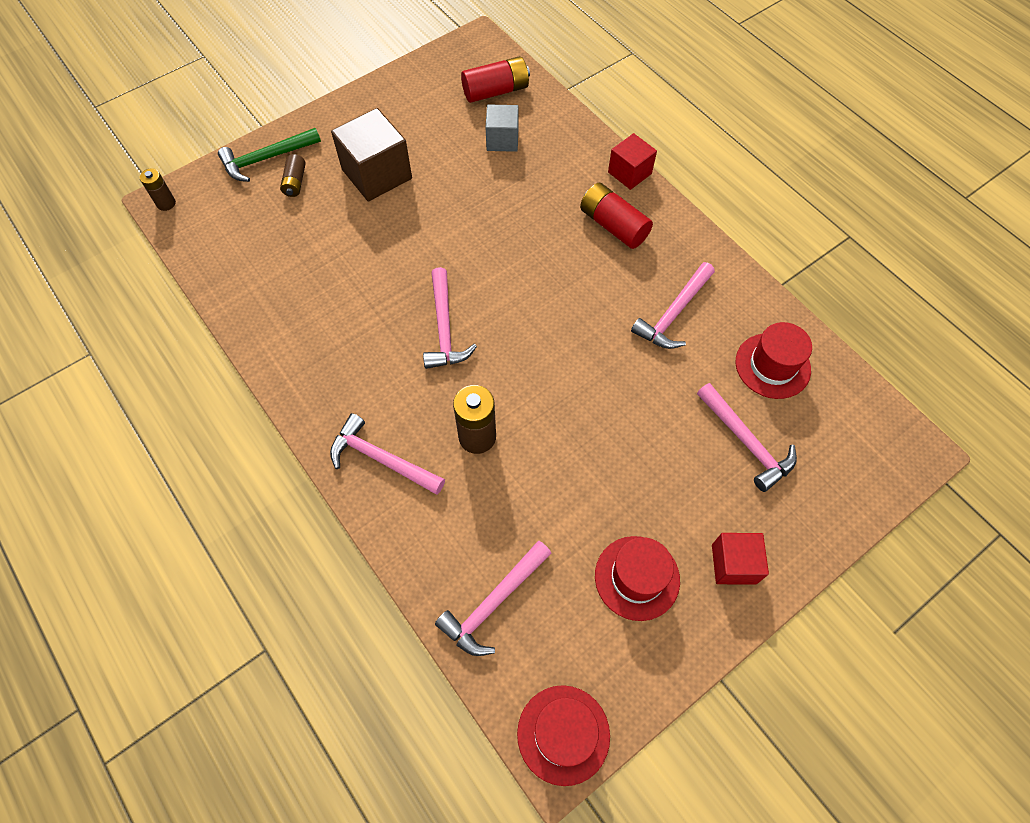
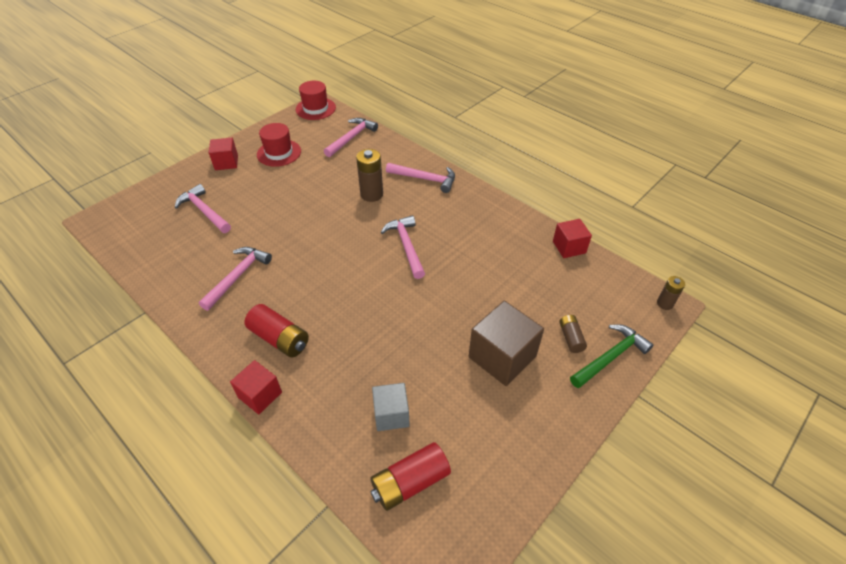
camera: 170 degrees right, 15 degrees down
(227, 293) = (569, 247): none -> red cube
(772, 366) = (172, 253): red hat -> none

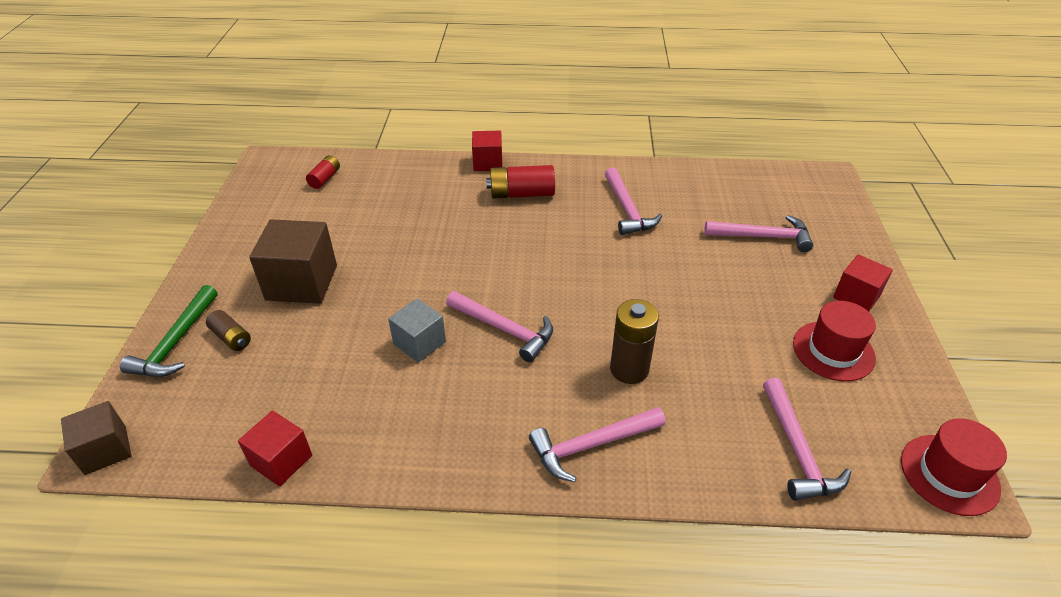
camera: 140 degrees right, 5 degrees down
(391, 414) = (373, 200): grey cube -> grey cube (419, 343)
(410, 482) = (325, 178): red battery -> red battery, size x0.59
(665, 303) = (105, 450): brown battery -> brown cube

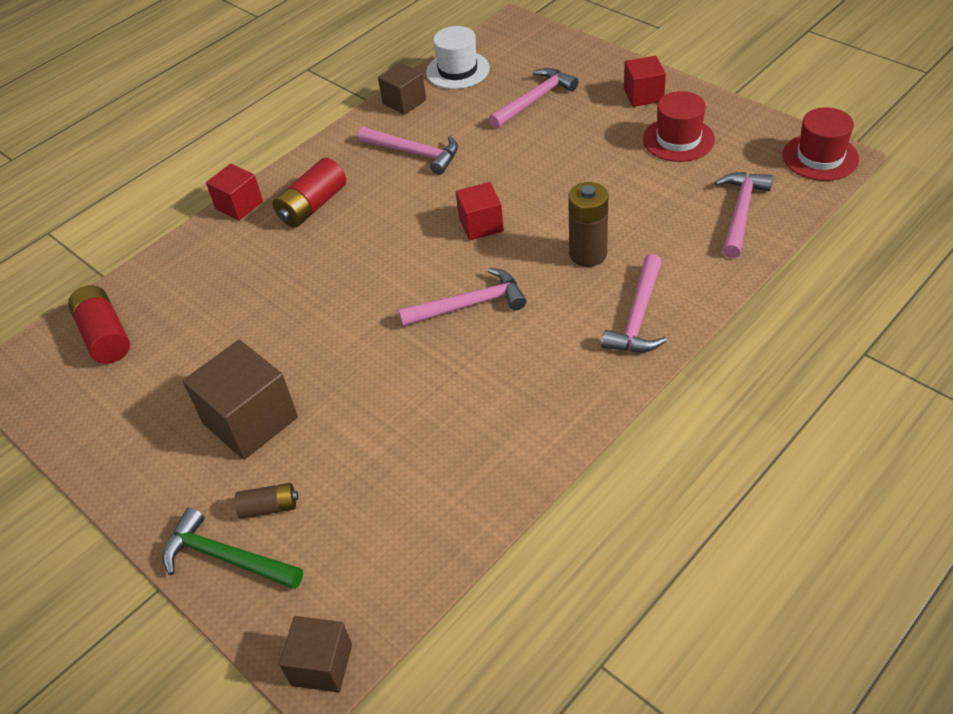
camera: 45 degrees left, 5 degrees up
(176, 342) = (226, 557): green hammer -> green hammer turned 150 degrees clockwise
(281, 460) = (467, 525): red cube -> red cube (481, 225)
(325, 178) = (105, 336): red battery -> red battery, size x1.69
(419, 343) = (426, 368): grey cube -> none
(672, 174) = (404, 102): none -> brown cube
(739, 179) = (457, 70): none -> white hat
(797, 450) = (741, 212): pink hammer -> pink hammer turned 105 degrees counterclockwise

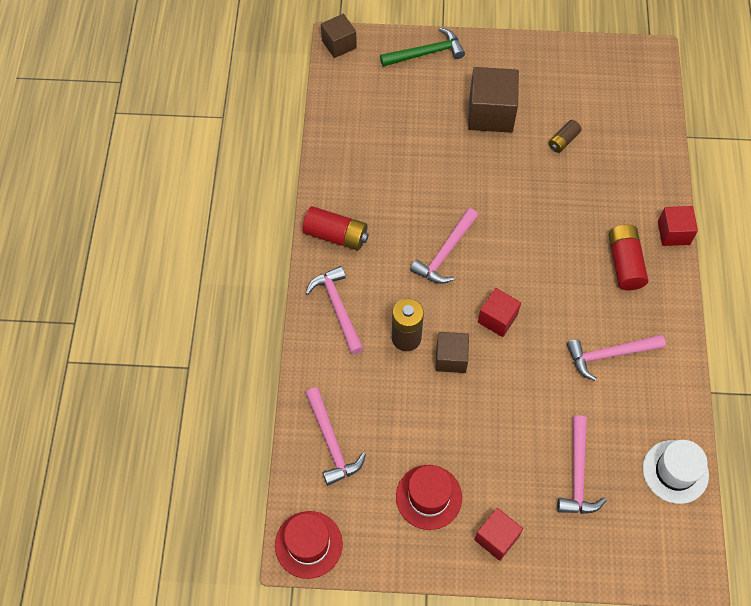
camera: 135 degrees right, 15 degrees up
(105, 336) = (630, 104): red battery -> red battery (336, 235)
(269, 507) = (432, 83): brown battery -> brown battery (563, 141)
(404, 102) = (676, 404): brown cube -> brown cube (451, 358)

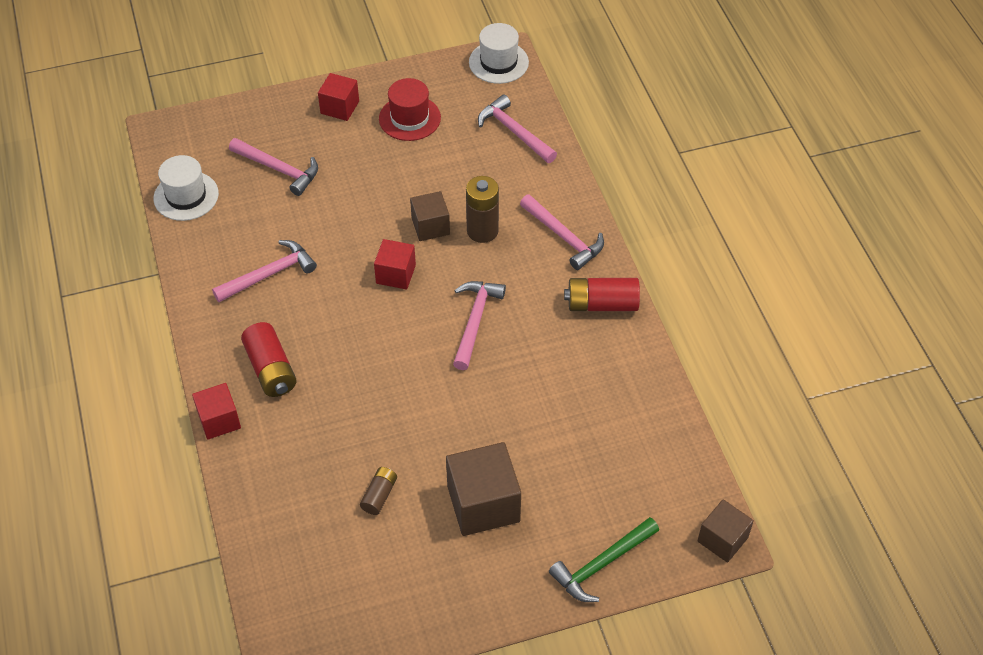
camera: 160 degrees right, 10 degrees down
(308, 544) = (498, 62): red hat -> white hat
(577, 474) = (279, 169): pink hammer -> pink hammer turned 135 degrees clockwise

